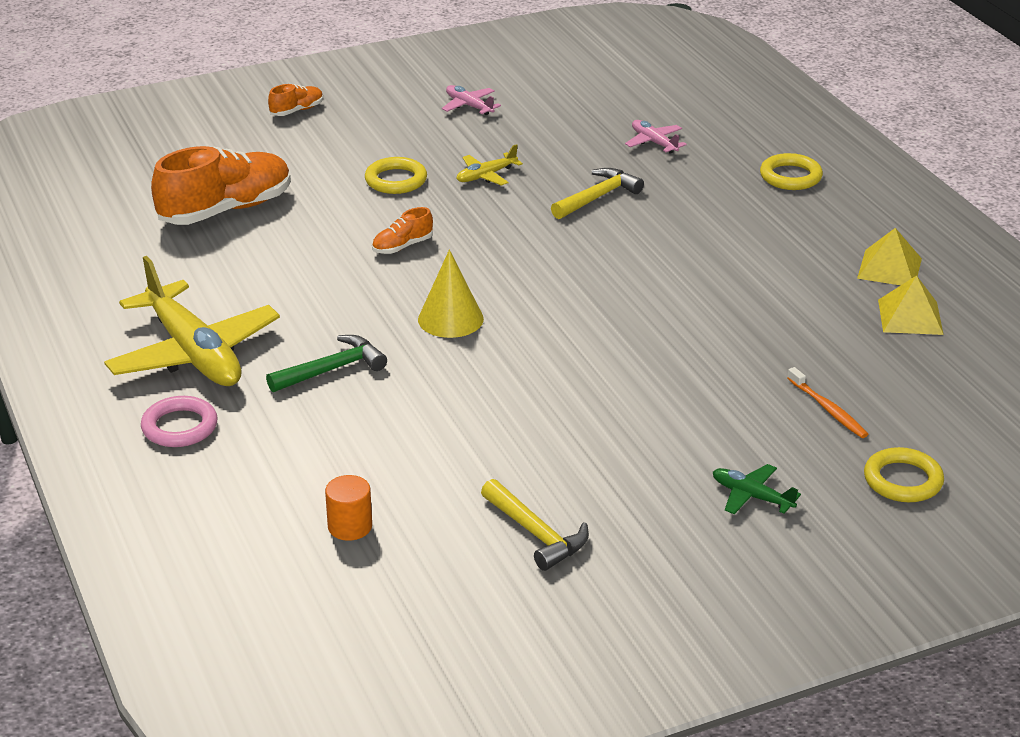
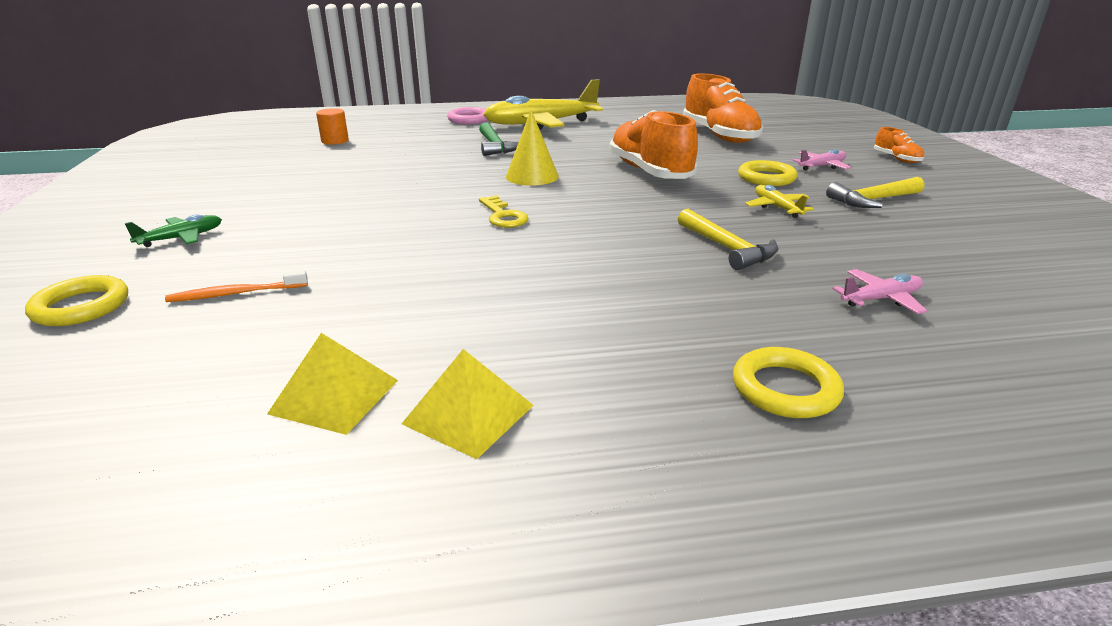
camera: 105 degrees right, 5 degrees down
(402, 246) = (649, 172): orange shoe -> orange shoe, size x2.19
(469, 106) = (942, 215): pink plane -> pink plane (822, 166)
(536, 534) = (259, 174): yellow hammer -> yellow hammer (873, 200)
(584, 314) = (503, 216): none -> yellow key

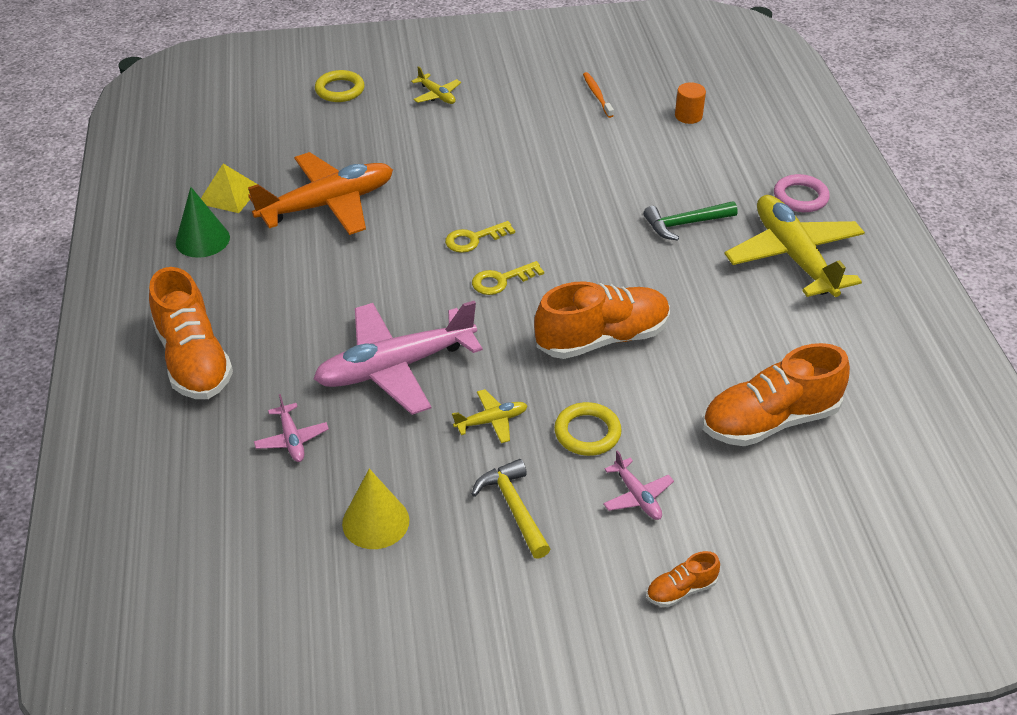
camera: 90 degrees right, 15 degrees up
(181, 238) = (437, 95): green plane -> yellow plane
(235, 294) = (348, 137): orange toothbrush -> orange toothbrush (597, 95)
(404, 301) = (328, 204): none -> orange plane
(469, 414) = (202, 240): yellow pyramid -> green cone
(532, 176) = (582, 253): yellow cone -> yellow cone (375, 521)
(574, 204) = (501, 280): none -> yellow key
(727, 248) = (395, 367): yellow hammer -> pink plane
(785, 389) = (194, 360): yellow ring -> orange shoe

